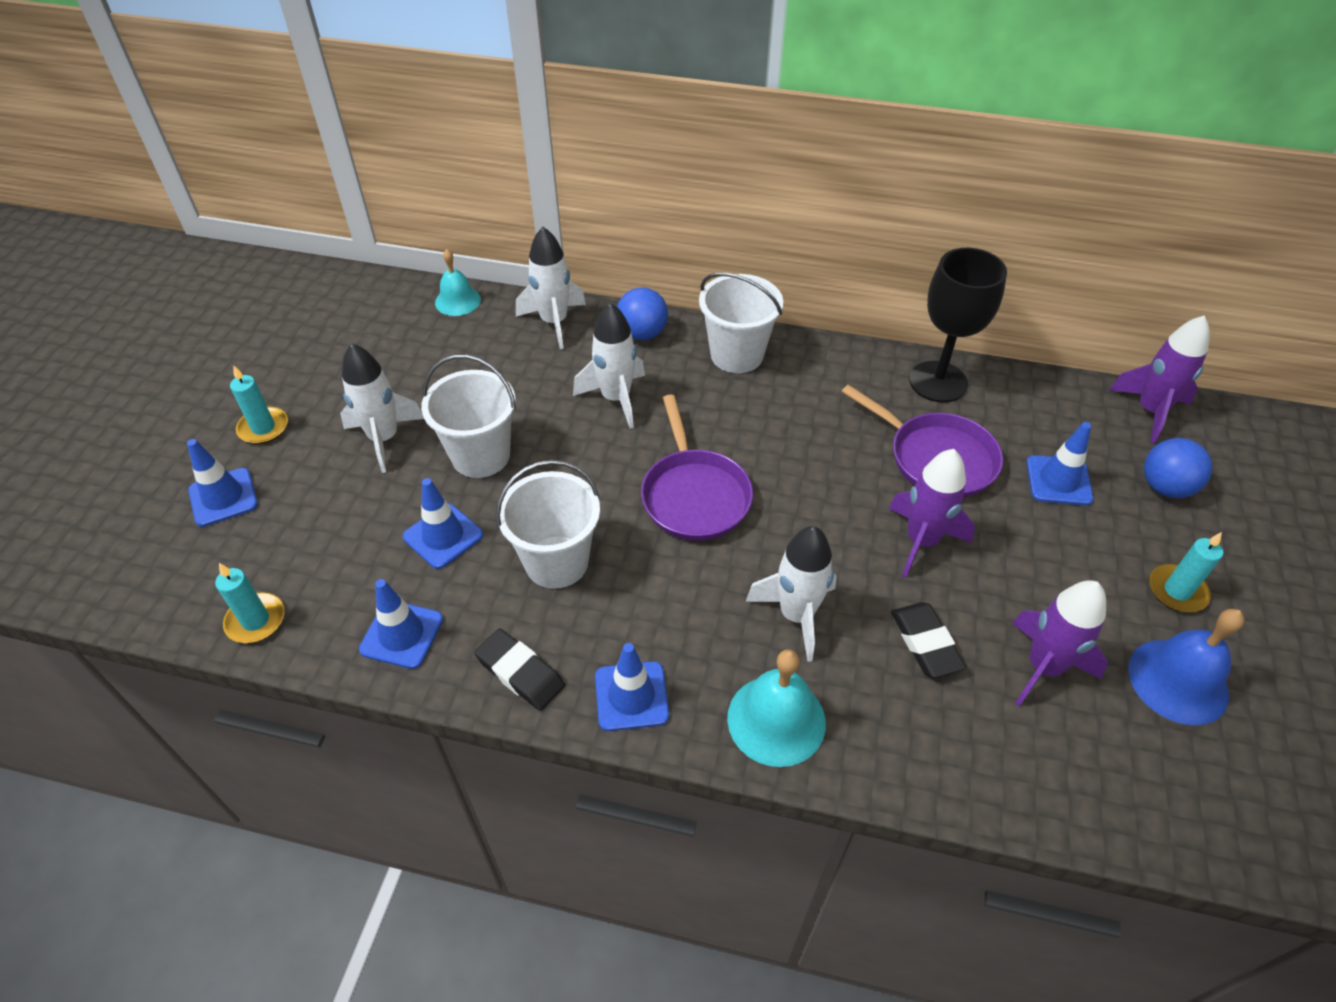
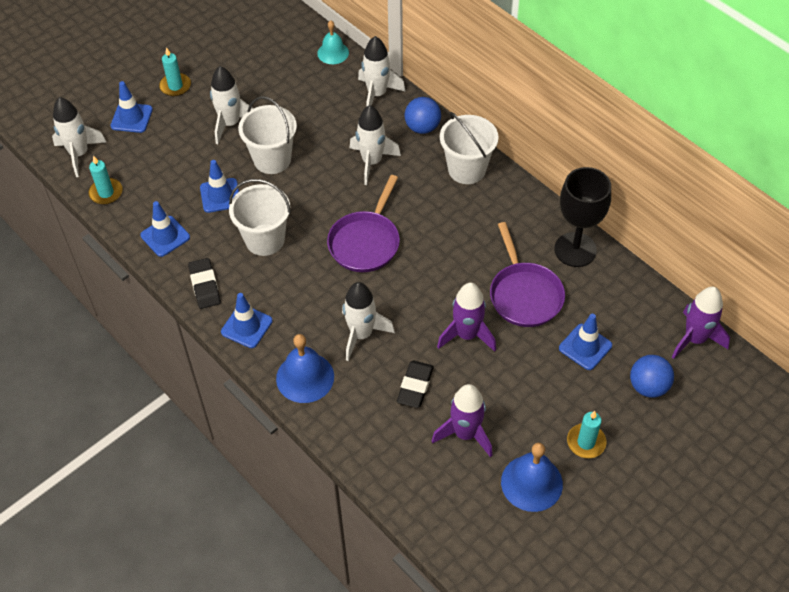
camera: 35 degrees right, 5 degrees up
(169, 586) = (79, 154): none -> white rocket
(776, 720) = (305, 377): turquoise bell -> blue bell

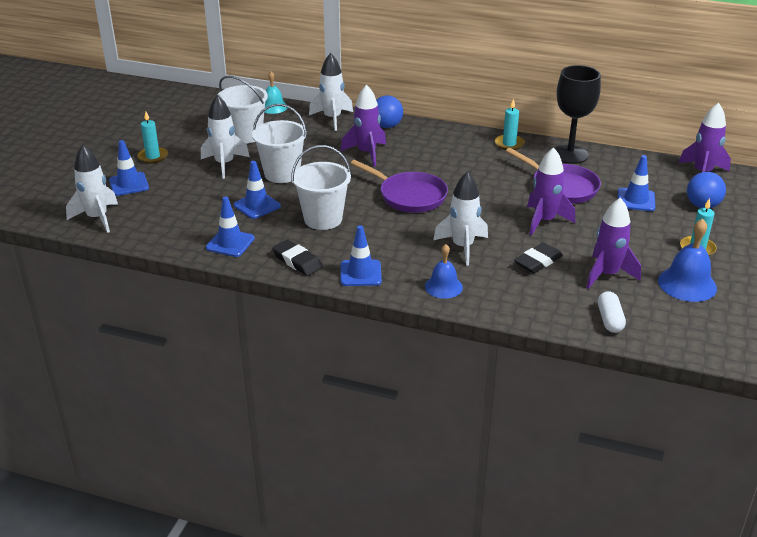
camera: 30 degrees left, 20 degrees down
(106, 193) = (147, 234): turquoise candle -> turquoise candle (509, 144)
(305, 377) = (443, 286): blue bell -> blue bell, size x0.66
(366, 242) = (409, 196): purple pan -> purple pan turned 45 degrees counterclockwise
(372, 162) = (367, 153): white rocket -> purple rocket
(415, 386) = (538, 261): black eraser -> black eraser turned 60 degrees clockwise
(418, 490) = (610, 320): none -> white capsule
(467, 169) = (444, 137): white bucket -> white bucket (245, 135)

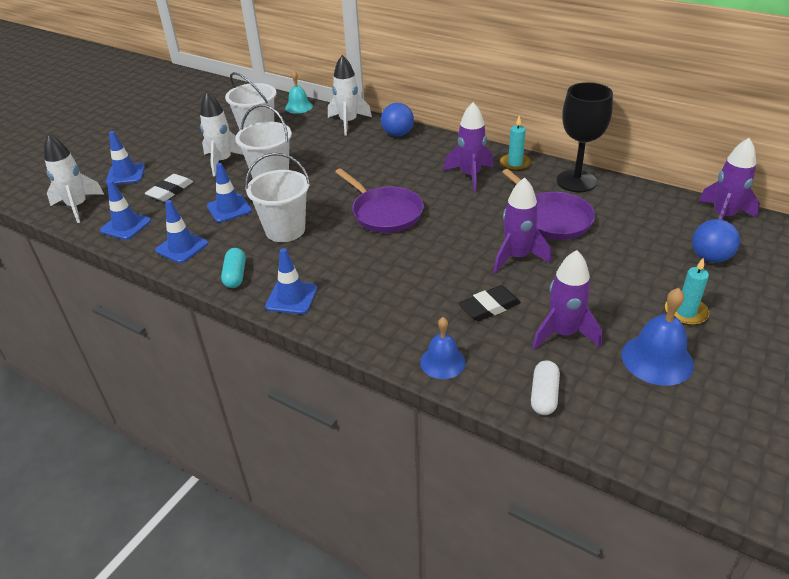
camera: 15 degrees right, 5 degrees up
(153, 157) = (163, 148): turquoise candle -> none
(186, 195) = (170, 191): none -> white eraser
(297, 261) = (235, 275): black eraser -> turquoise capsule
(367, 153) = (364, 162): purple rocket -> purple rocket (470, 176)
(443, 286) = (371, 325): blue bell -> blue bell (442, 362)
(462, 247) = (413, 279): white rocket -> none
(636, 200) = (632, 242): blue traffic cone -> blue traffic cone (126, 226)

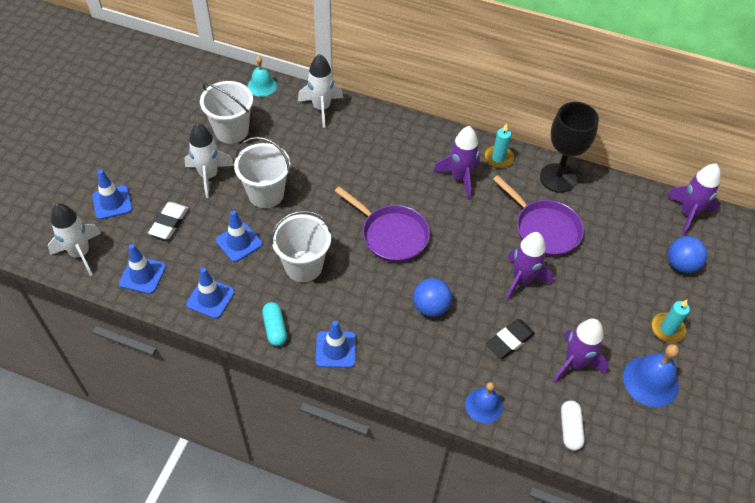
camera: 15 degrees left, 15 degrees up
(397, 134) = (376, 123): blue ball -> blue ball (430, 307)

